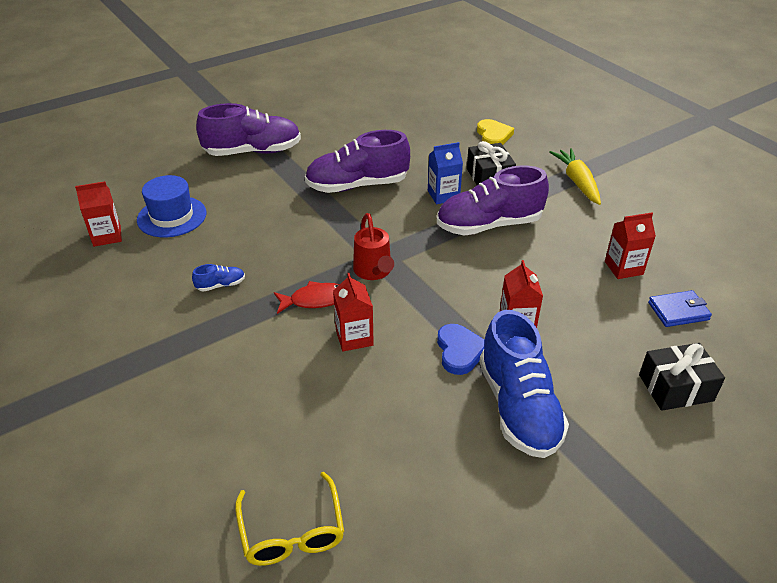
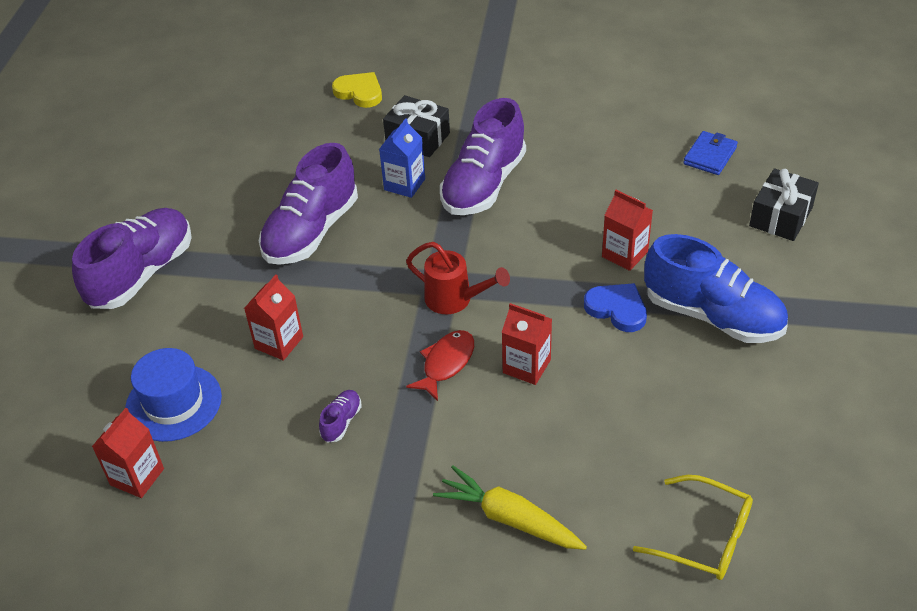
camera: 45 degrees left, 5 degrees up
(221, 285) = (341, 422): blue shoe -> purple shoe
(577, 182) = (495, 92): yellow carrot -> yellow carrot (509, 518)
(623, 268) = (631, 147): red carton -> red carton (279, 342)

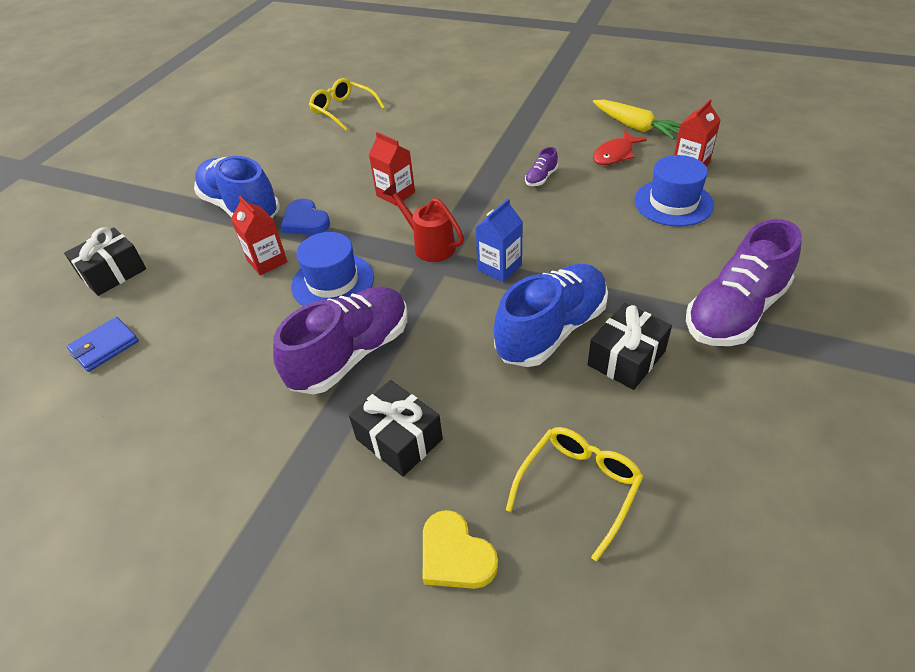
camera: 165 degrees left, 0 degrees up
(246, 219) = (626, 358): none -> black gift
(279, 342) = (587, 233): red carton -> none
(285, 134) = (578, 488): none -> yellow glasses
(311, 231) = (551, 330): purple shoe -> blue shoe
(404, 184) = (437, 371): blue carton -> blue carton (499, 267)
(446, 364) = (454, 202): red fish -> red fish (615, 154)
(509, 518) = (445, 126): yellow carrot -> yellow carrot (635, 127)
(539, 243) = (333, 282): none -> blue hat

